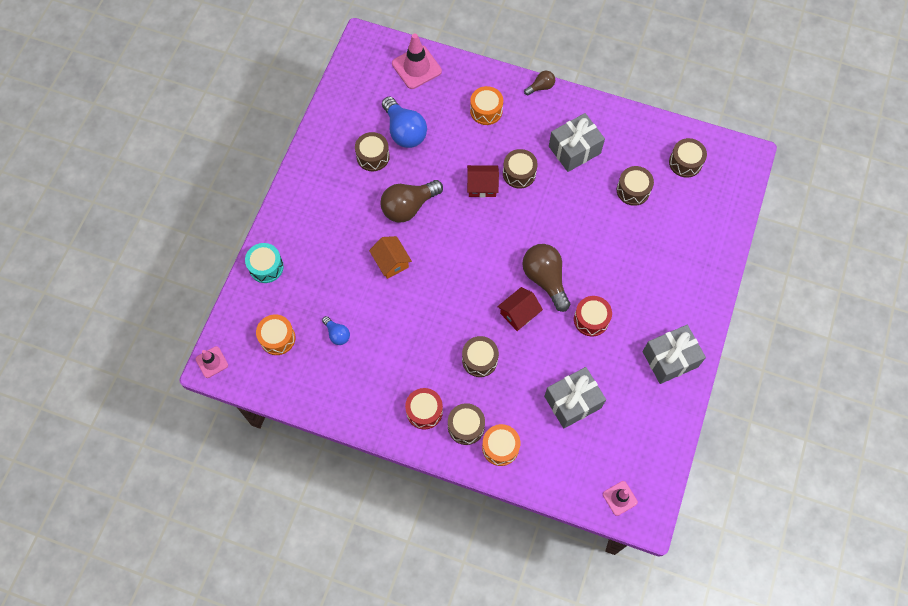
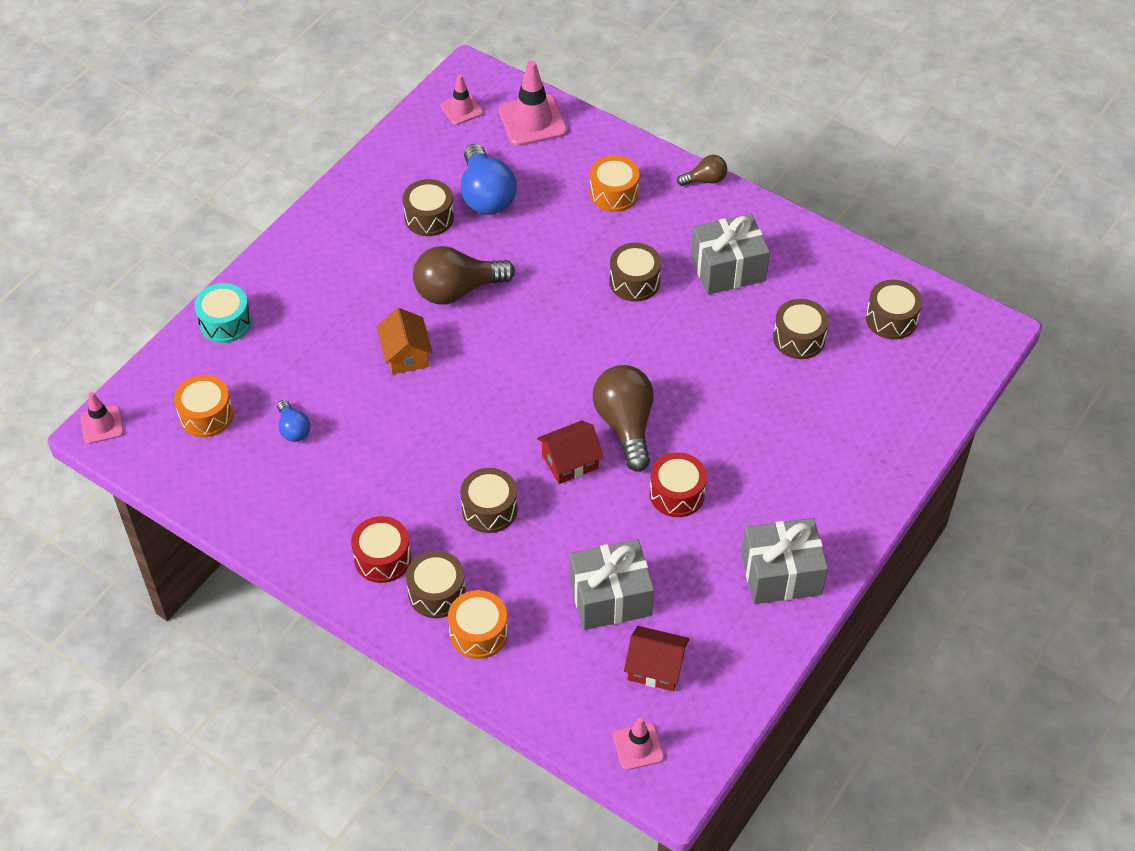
camera: 15 degrees right, 15 degrees down
(367, 69) = (461, 109): none -> pink traffic cone
(482, 186) = (574, 286): red house -> red house (655, 667)

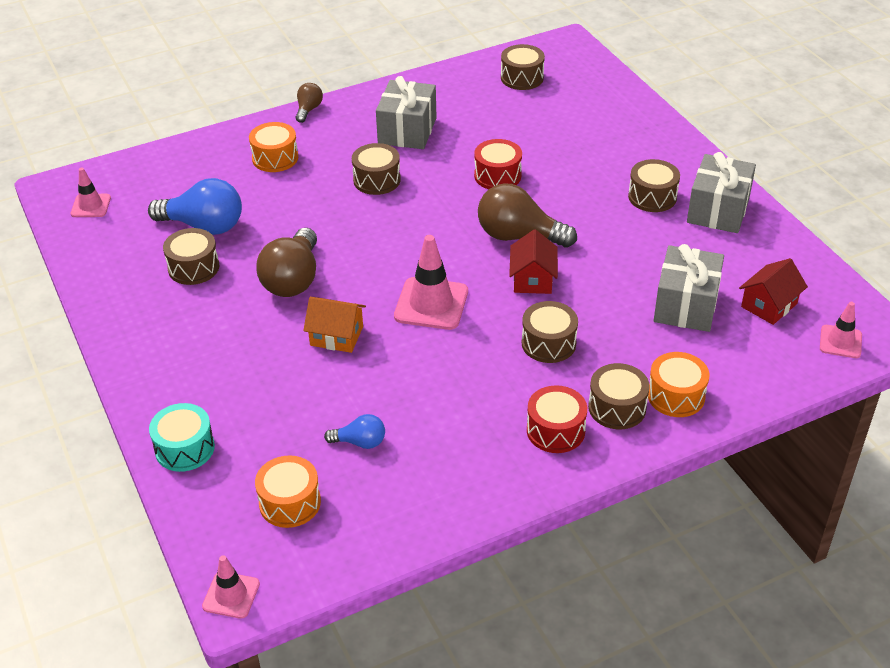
camera: 60 degrees left, 10 degrees down
(532, 121) = (150, 172): pink traffic cone -> pink traffic cone (431, 304)
(677, 494) = (607, 234): red drum -> red drum (497, 176)
(799, 338) = (504, 123): brown drum -> brown drum (652, 197)

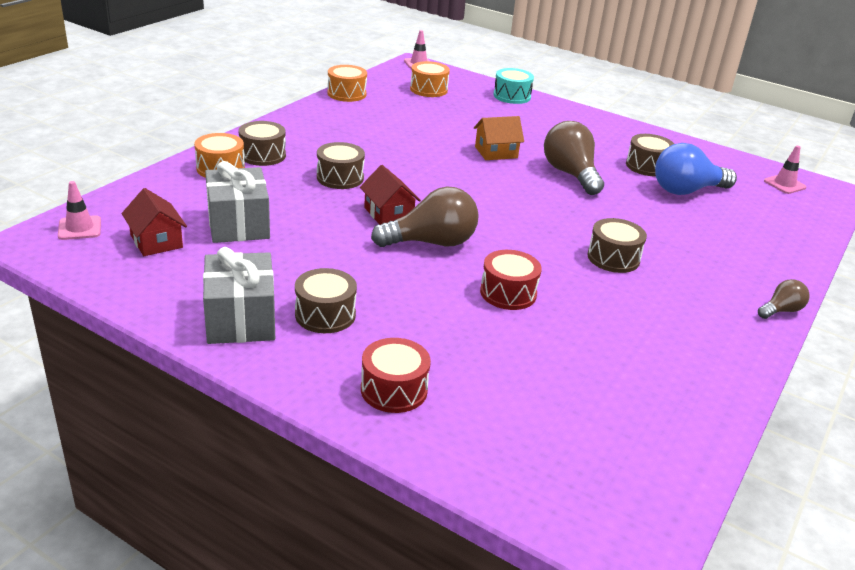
camera: 145 degrees right, 10 degrees down
(275, 158) = (726, 253): orange drum -> orange drum (346, 94)
(308, 110) = (781, 310): brown light bulb -> brown light bulb turned 105 degrees counterclockwise
(360, 442) = (418, 113): blue light bulb -> none
(407, 131) = (655, 316): grey gift -> none
(431, 304) = (452, 181): pink traffic cone -> none
(522, 78) = (622, 441): brown drum -> none
(555, 430) = (299, 138): red drum -> red drum (394, 389)
(769, 305) = (156, 241): red house -> red house turned 45 degrees counterclockwise

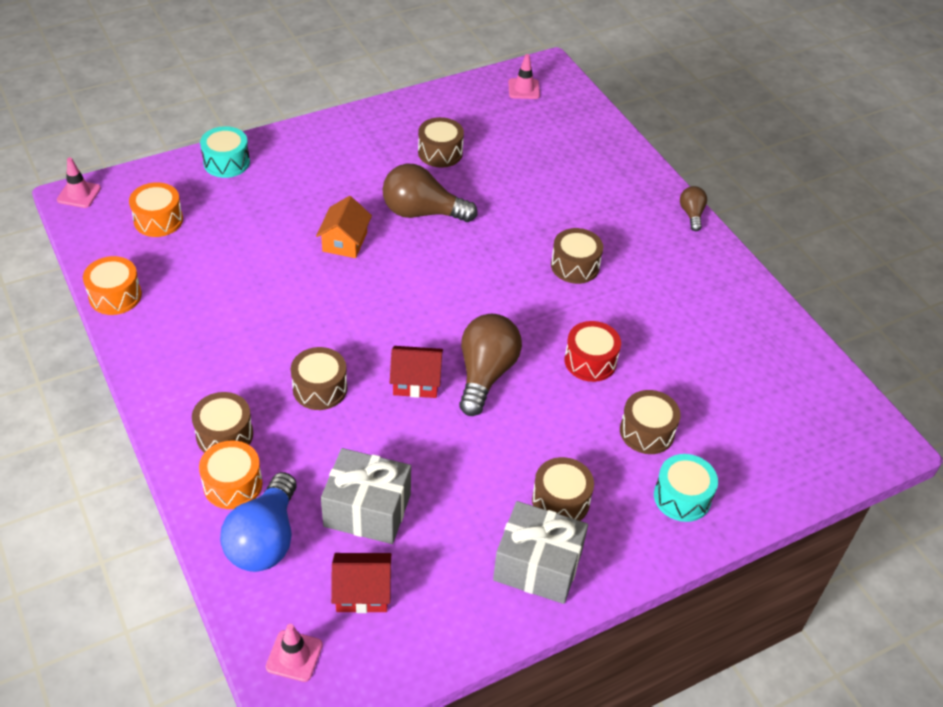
camera: 60 degrees left, 15 degrees up
(394, 389) = (682, 497): red drum -> turquoise drum
(456, 347) = (647, 431): none -> brown drum
(686, 190) = (497, 155): blue light bulb -> blue light bulb (264, 540)

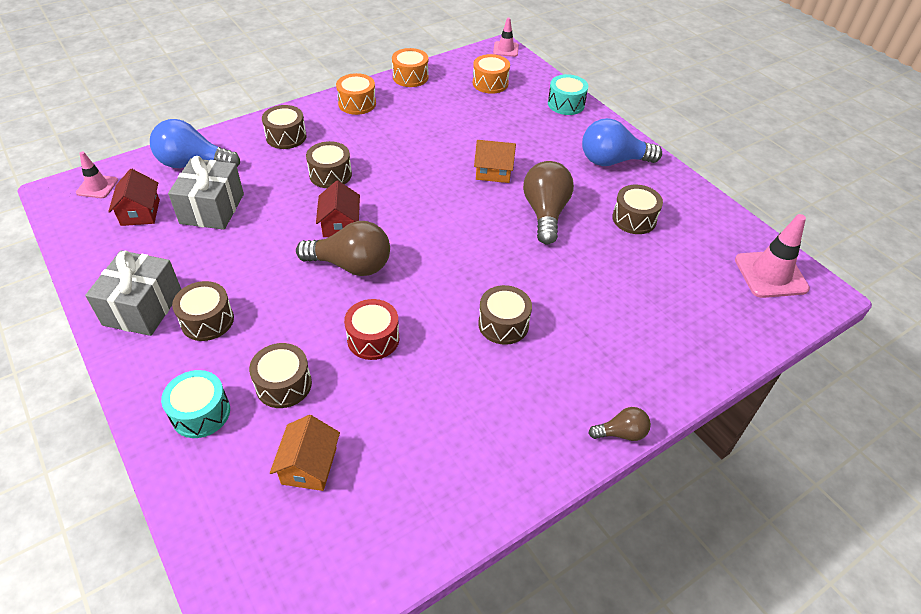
camera: 85 degrees right, 0 degrees up
(233, 484) = (242, 145): orange drum -> orange drum (357, 103)
(344, 148) = (612, 161): none -> blue light bulb
(523, 89) = (770, 274): pink traffic cone -> pink traffic cone, size x1.71
(734, 412) = (309, 466): none -> orange house

